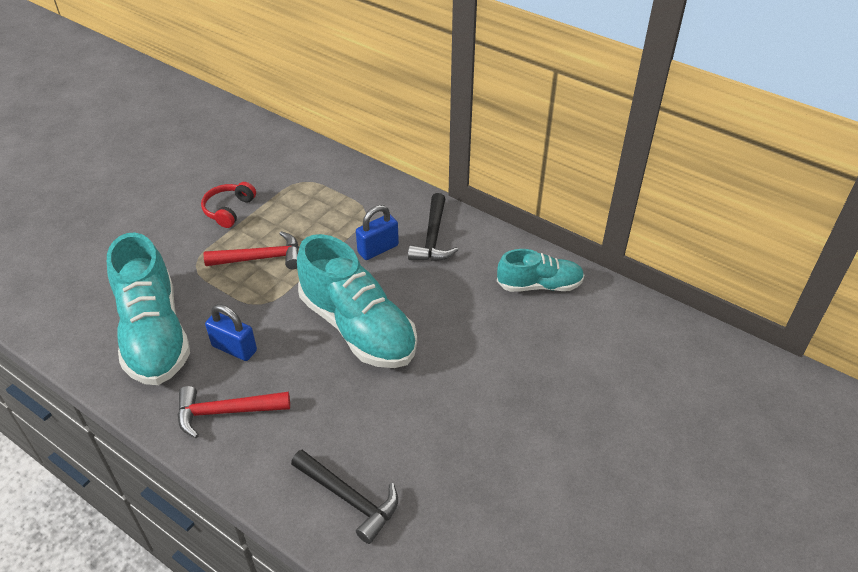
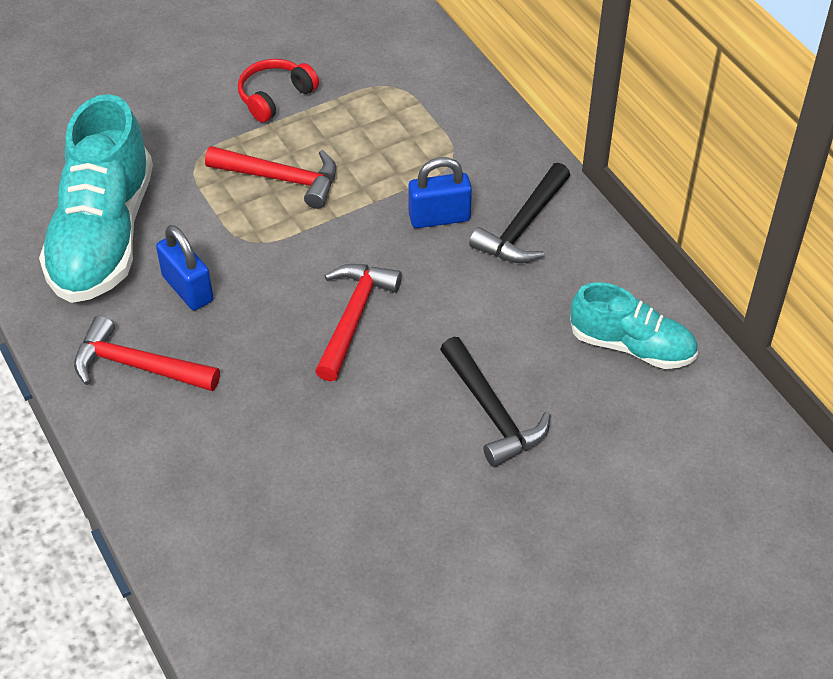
camera: 25 degrees right, 5 degrees up
(349, 498) = (225, 529): black hammer -> black hammer (492, 412)
(358, 327) = (353, 317): turquoise shoe -> red hammer

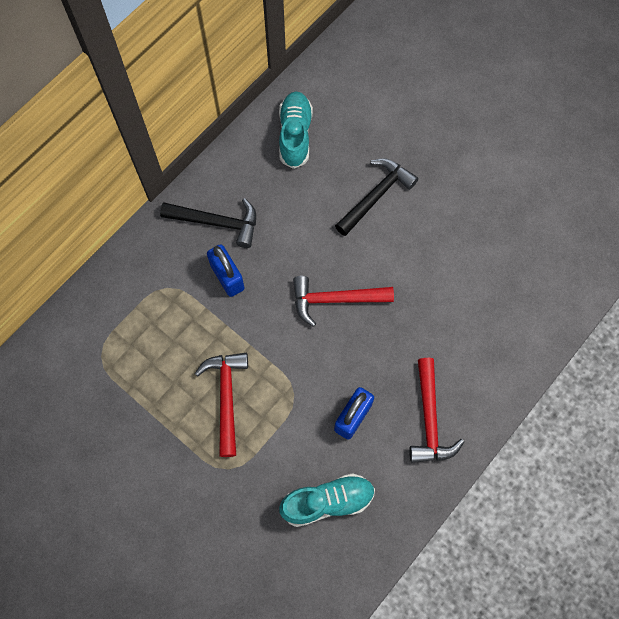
camera: 110 degrees left, 20 degrees up
(103, 236) = (327, 501): turquoise shoe -> turquoise shoe, size x0.58
(275, 97) = (140, 439): red headphones -> none

